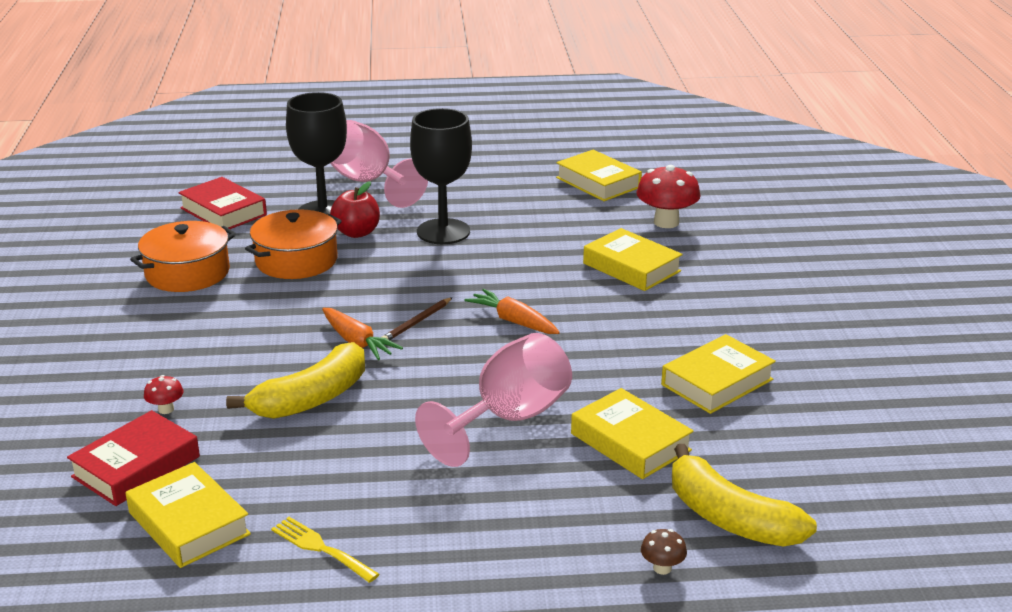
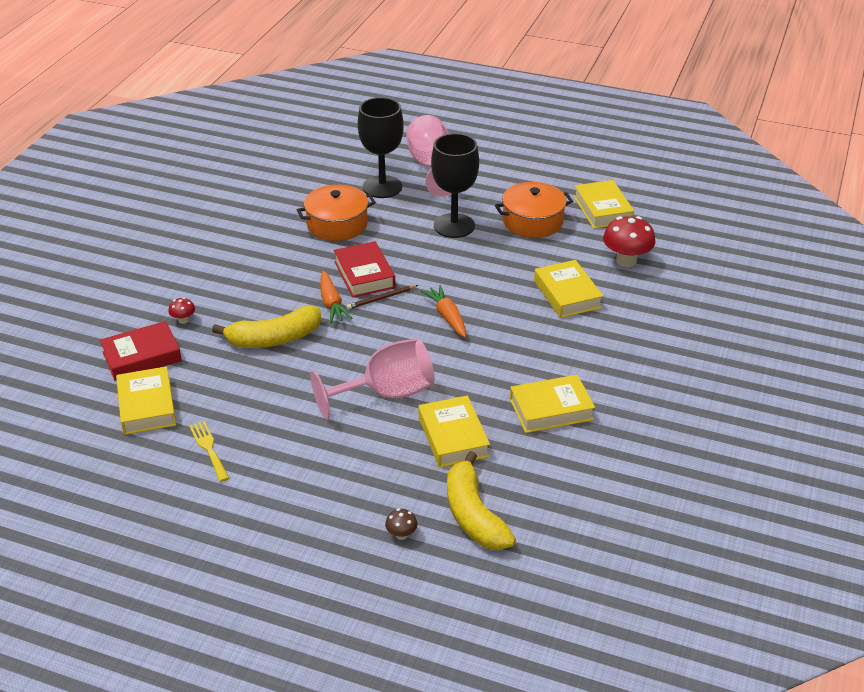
camera: 25 degrees right, 10 degrees up
(187, 273) = (261, 216): orange pot -> orange pot (532, 221)
(223, 211) = (316, 169): red book -> red book (364, 275)
(357, 233) = (393, 211): red apple -> none

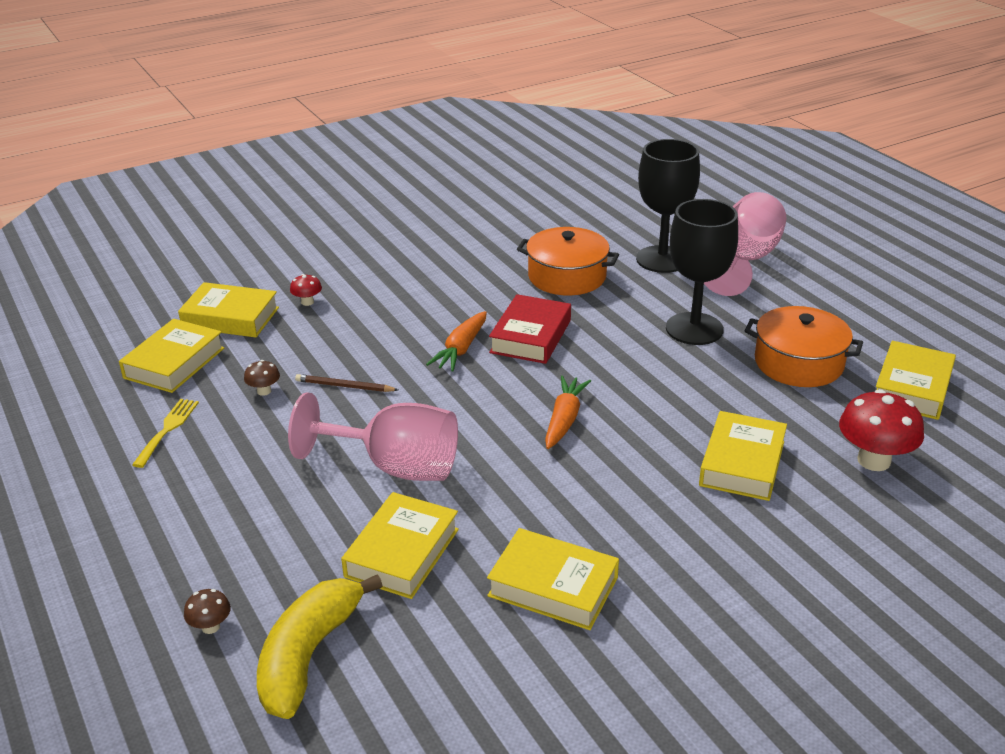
camera: 40 degrees right, 5 degrees down
(142, 357) = (230, 318): red book -> yellow book
(239, 392) = (264, 391): none -> brown mushroom
(274, 339) = (361, 357): yellow banana -> none
(381, 299) = (517, 368): brown pencil -> brown pencil (344, 386)

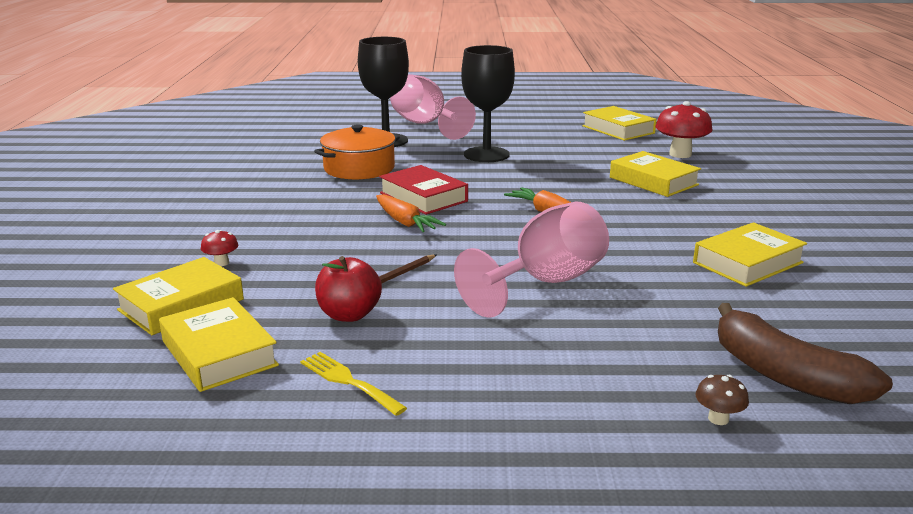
camera: 60 degrees left, 10 degrees down
(264, 391) = (349, 315): brown mushroom -> red apple
(308, 655) = (784, 375): yellow banana -> brown banana
(402, 553) = (668, 306): yellow book -> none
(798, 363) = (561, 143): orange pot -> none

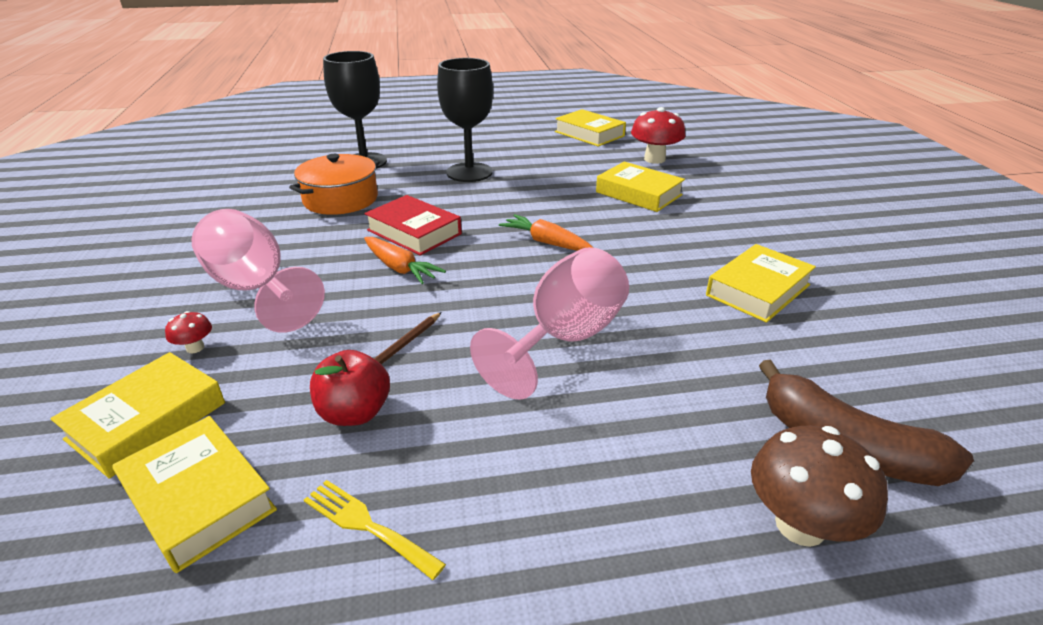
camera: 10 degrees left, 10 degrees up
(425, 124) = (401, 139): pink goblet -> pink goblet (256, 289)
(718, 419) = (800, 525): brown mushroom -> brown mushroom, size x2.08

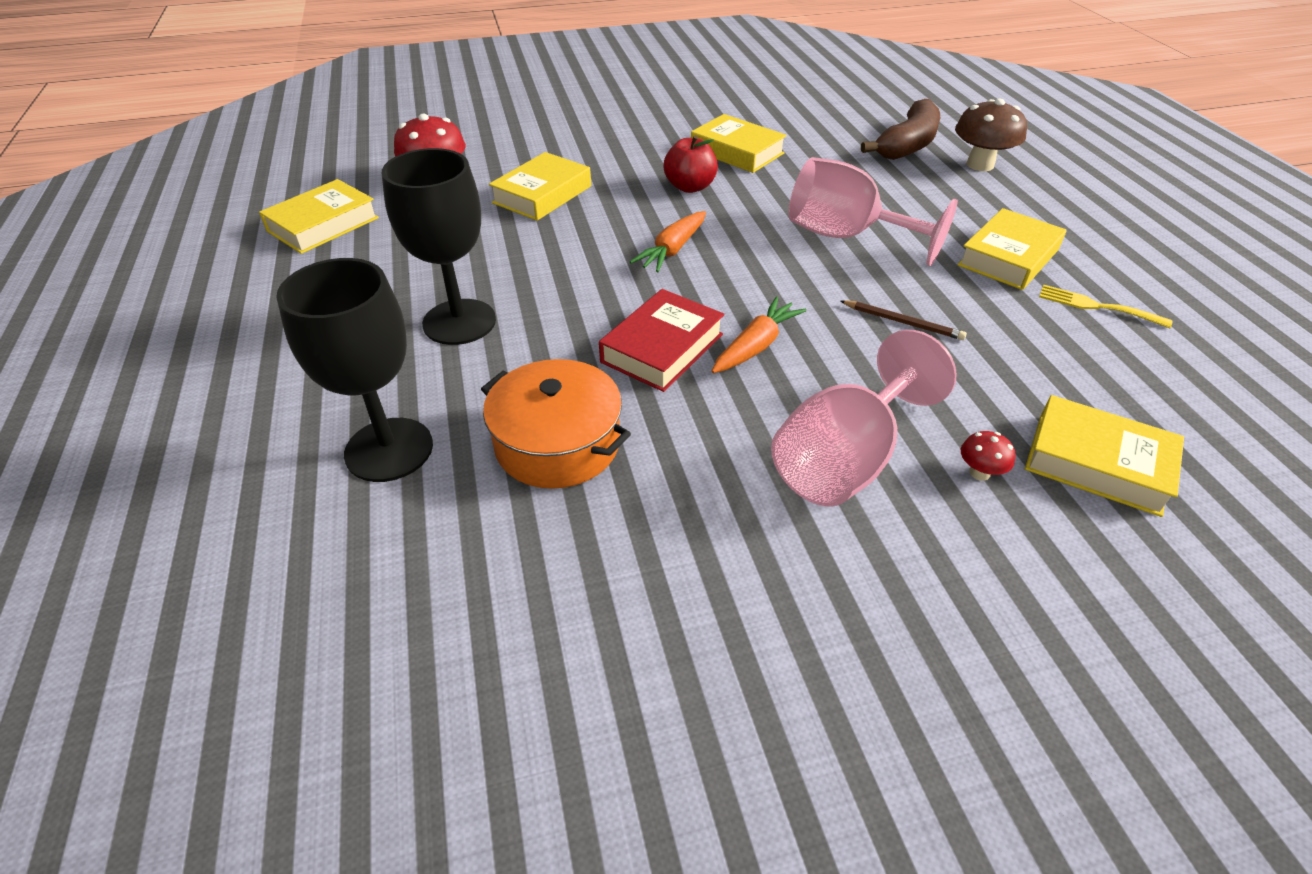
camera: 95 degrees left, 10 degrees up
(199, 498) = (1141, 394): yellow book -> yellow book (1008, 257)
(355, 413) = (1000, 333): red apple -> red apple (690, 187)
(367, 525) = (1096, 306): yellow fork -> yellow fork turned 90 degrees clockwise

